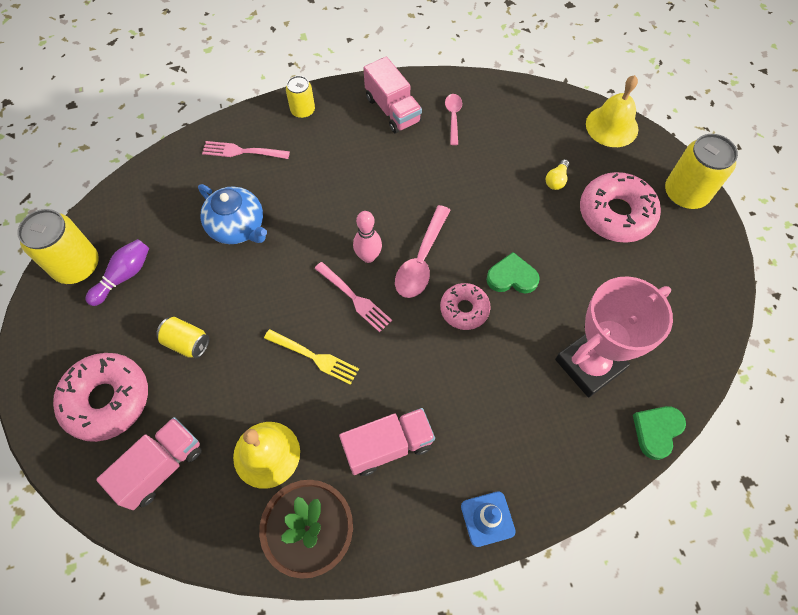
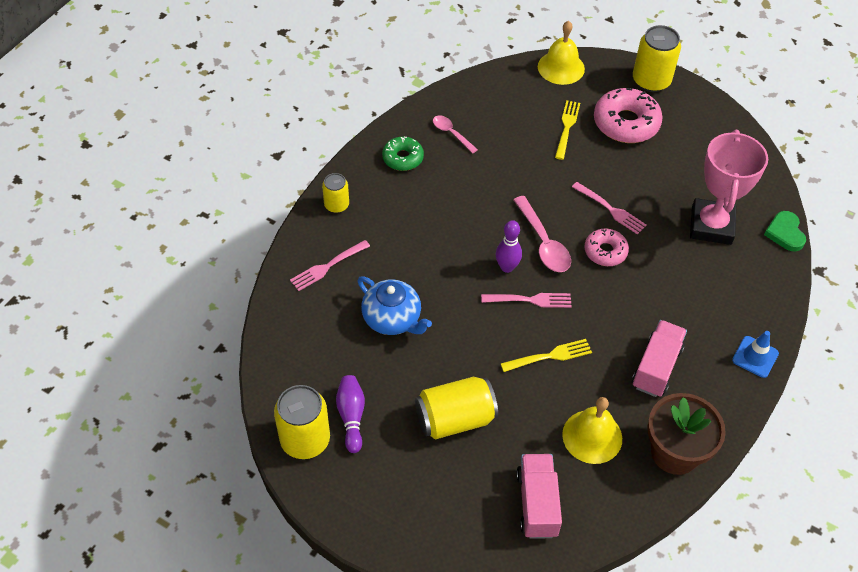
camera: 45 degrees left, 10 degrees down
(107, 400) = (447, 499): pink donut -> none
(187, 343) = (455, 419): yellow can -> yellow can, size x1.73
(238, 227) = (392, 319): blue teapot -> blue teapot turned 45 degrees clockwise
(368, 257) = (507, 267): pink bowling pin -> purple bowling pin
(392, 110) = (403, 158): pink truck -> green donut
(512, 277) = (610, 209): green heart -> pink fork
(556, 180) = (567, 128): yellow light bulb -> yellow fork

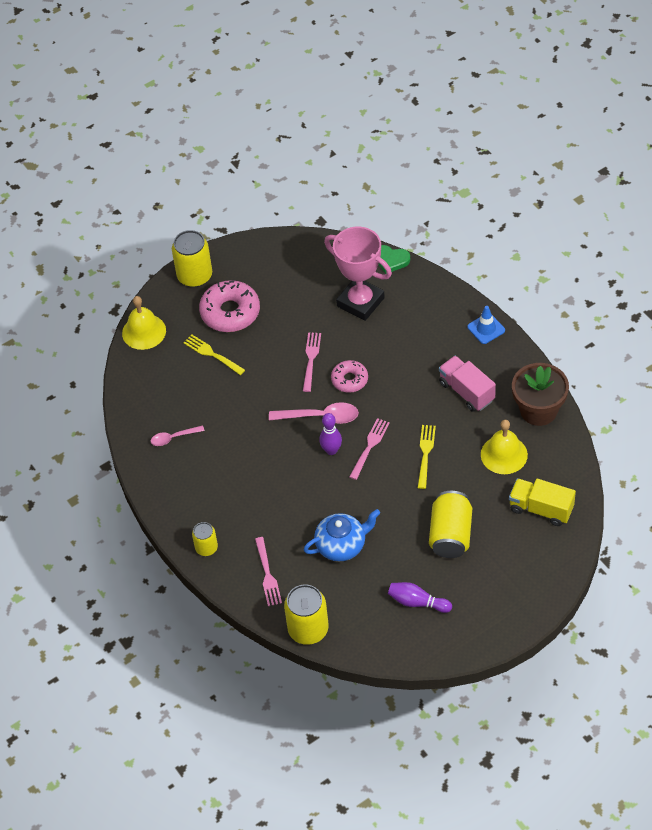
camera: 60 degrees left, 0 degrees up
(305, 440) = (423, 640): yellow can -> yellow can (308, 629)
(403, 158) = (181, 482): green donut -> none
(537, 503) = (541, 509): pink truck -> yellow truck
(610, 209) = (311, 360): pink fork -> pink fork turned 60 degrees counterclockwise

